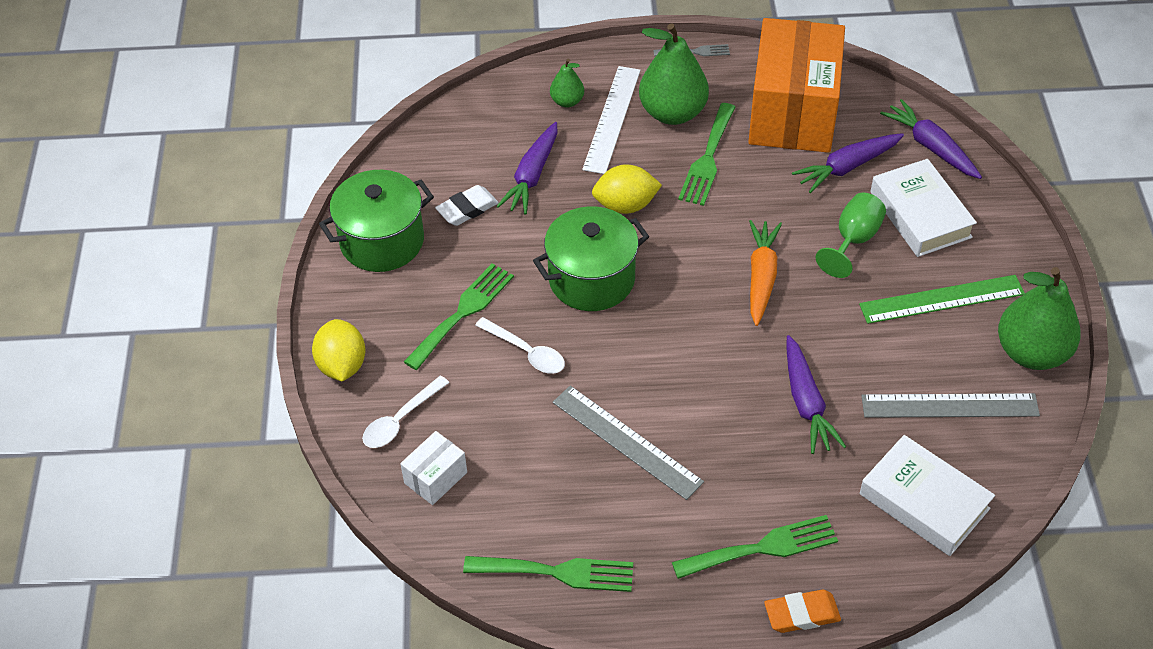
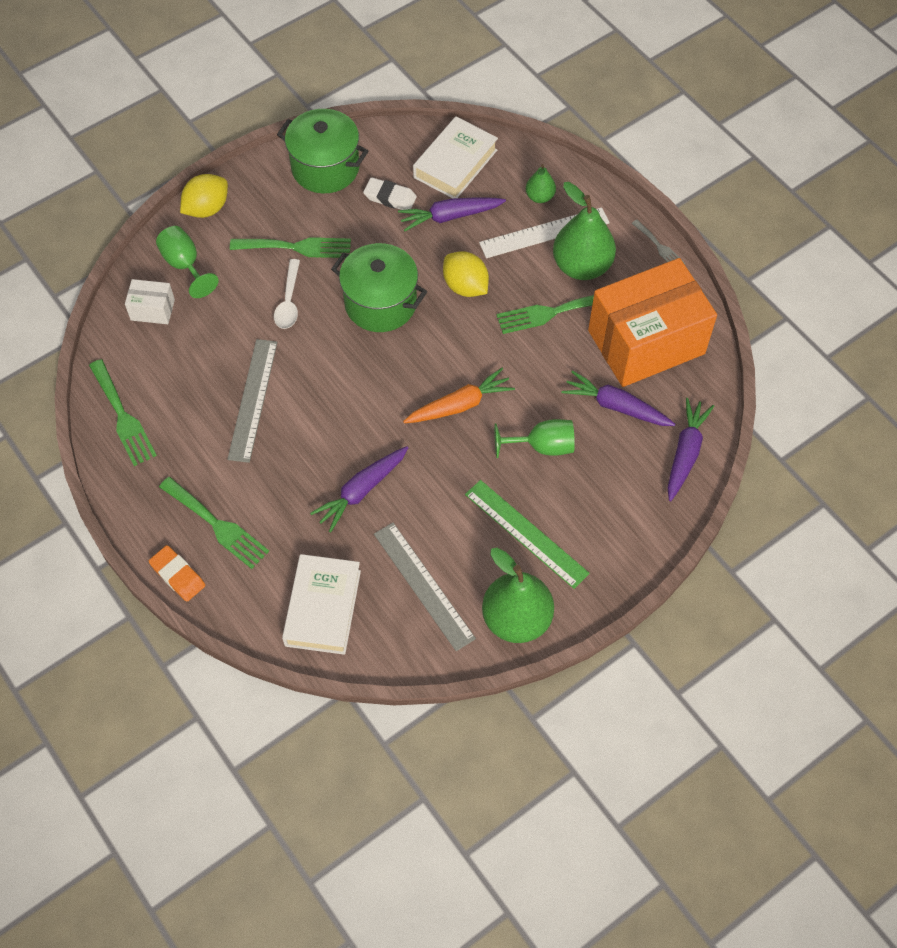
camera: 55 degrees right, 10 degrees up
(400, 420) = (185, 265): white spoon -> green goblet
(920, 214) = (604, 479): white book -> white book (455, 164)

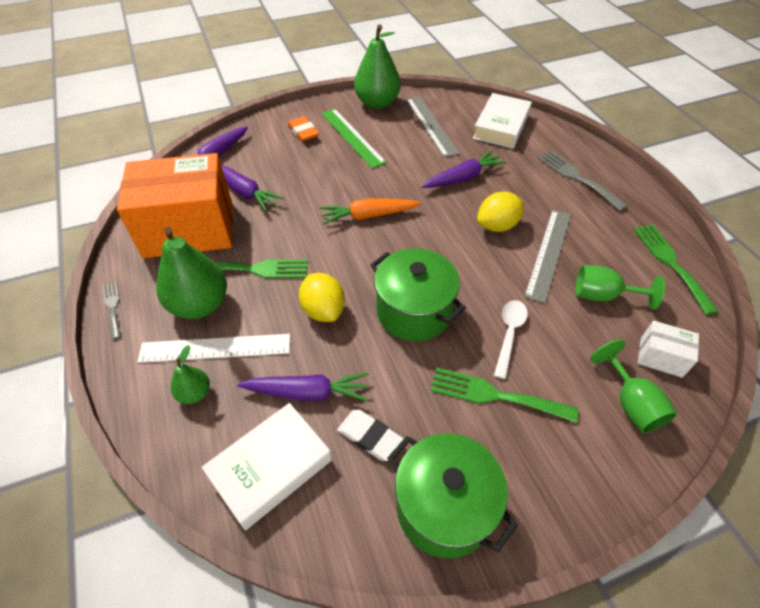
camera: 165 degrees left, 10 degrees down
(178, 575) = (604, 157): orange eraser -> orange eraser (303, 132)
(207, 208) = (610, 479): yellow lemon -> yellow lemon (497, 226)
(217, 525) = (577, 178): green fork -> grey fork
(542, 446) = (316, 179): green goblet -> green goblet (602, 296)

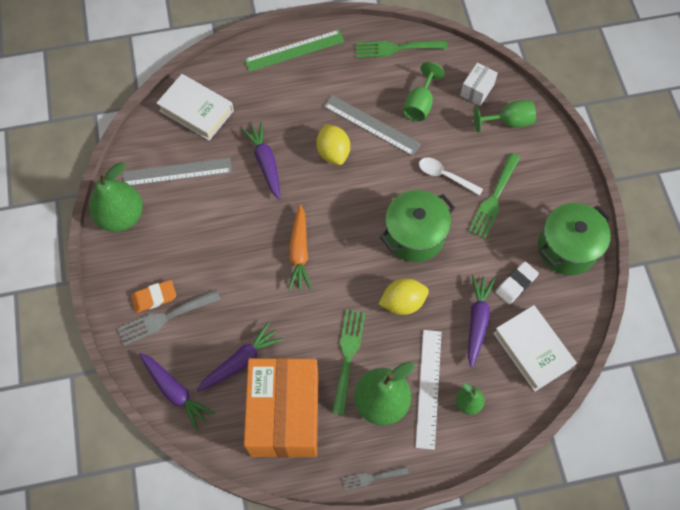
camera: 80 degrees left, 15 degrees up
(352, 137) = (176, 250): green ruler -> green ruler (294, 50)
(577, 178) = (287, 74): grey fork -> grey fork (164, 318)

